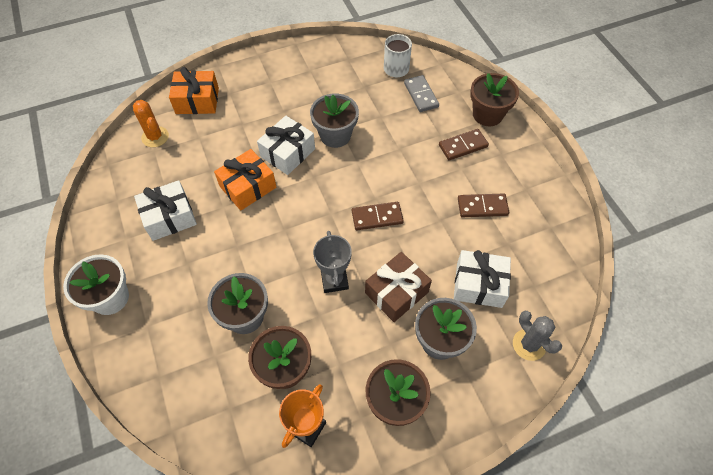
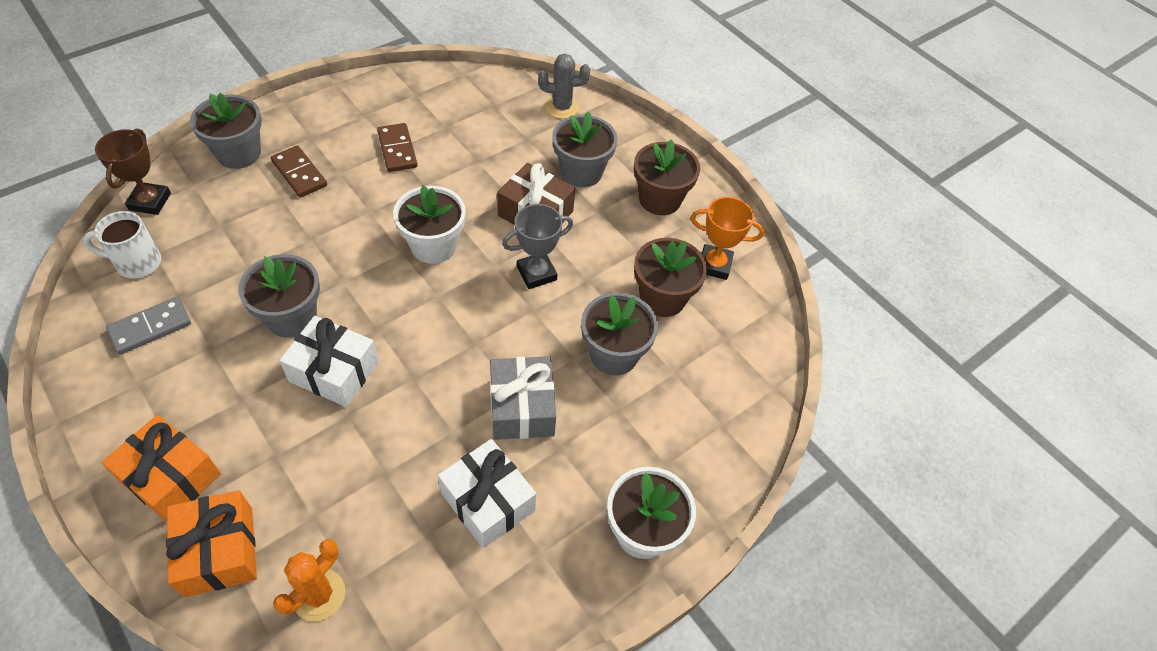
camera: 110 degrees left, 5 degrees down
(224, 247) = (522, 407): none -> grey gift
(248, 187) = (409, 408): orange gift -> orange gift (170, 477)
(377, 217) = (433, 246): brown domino -> white flower pot
(421, 95) = (200, 227): grey domino -> grey domino (150, 328)
(447, 72) = (150, 202): none -> brown trophy
(479, 285) = (505, 146): white gift -> none
(487, 114) = (239, 153): brown flower pot -> grey flower pot
(529, 344) = (562, 107): grey cactus -> grey cactus turned 45 degrees clockwise

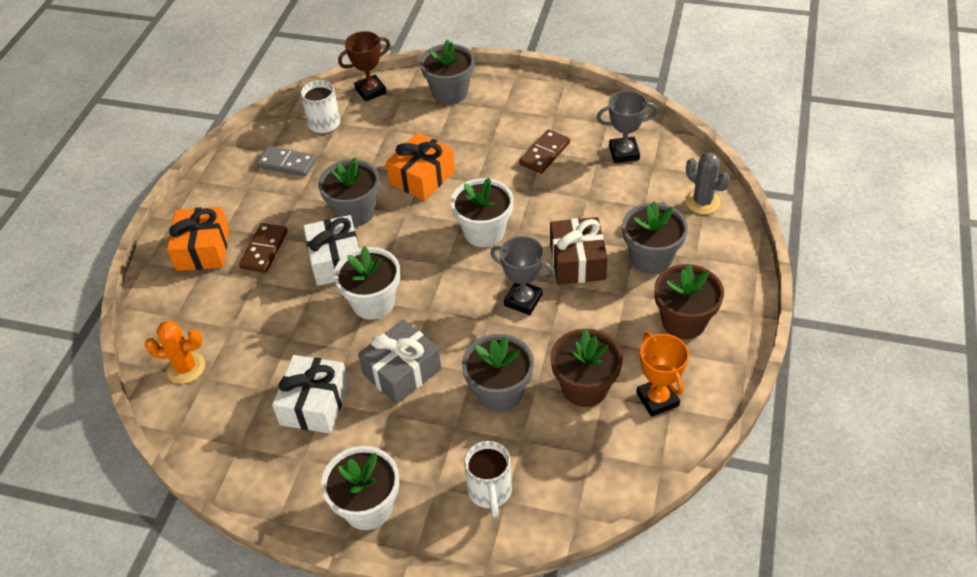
camera: 60 degrees right, 5 degrees down
(219, 551) = (177, 304): orange gift -> orange gift (422, 177)
(299, 174) = (467, 129): brown domino -> brown domino (264, 250)
(419, 377) = (373, 303): none -> white flower pot
(459, 108) = (624, 153): none -> grey trophy
(705, 429) = (490, 492): none -> white mug

